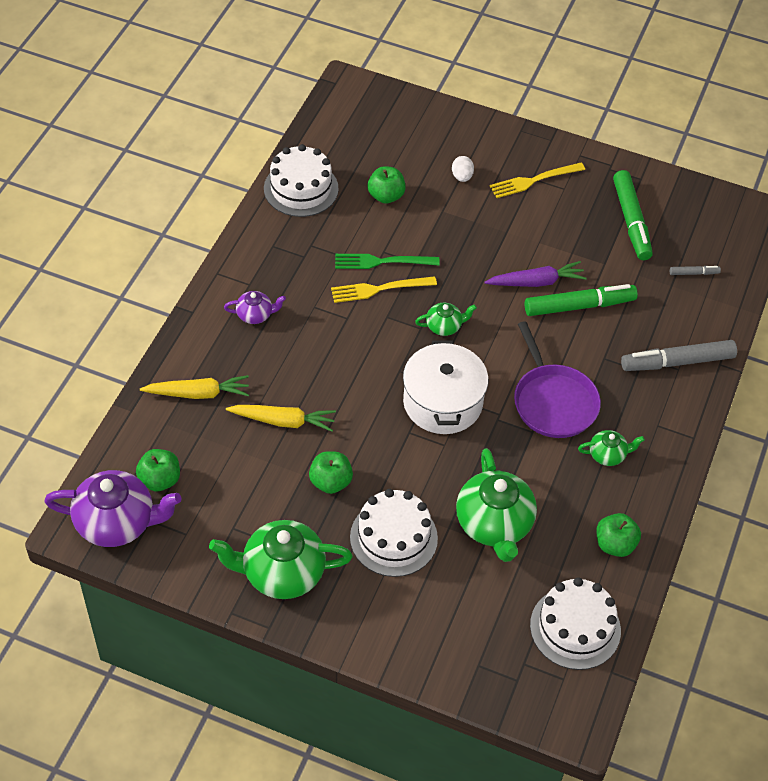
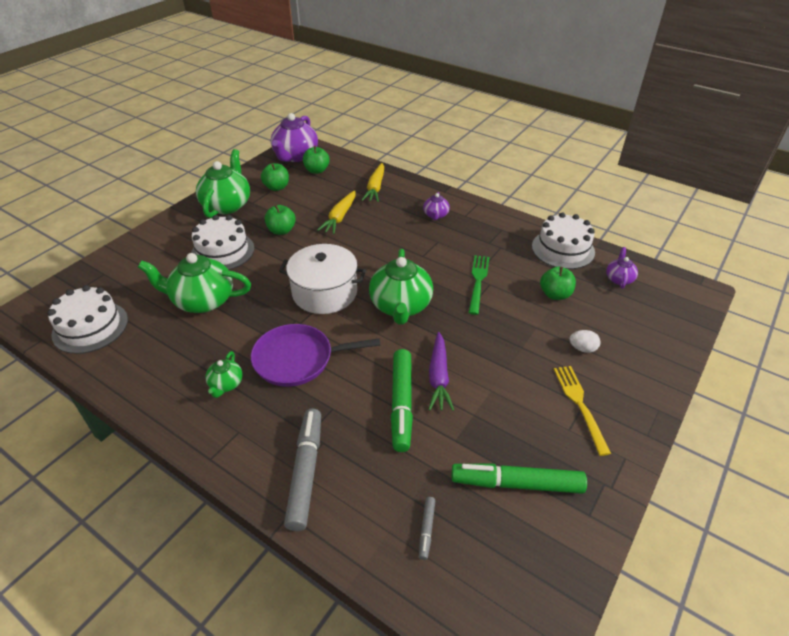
camera: 105 degrees right, 10 degrees down
(344, 144) = (619, 279): none -> purple teapot
(379, 289) = (448, 275): yellow fork -> none
(444, 326) = (401, 306): green teapot -> green teapot, size x2.02
(615, 544) = (140, 367): green apple -> green apple (277, 187)

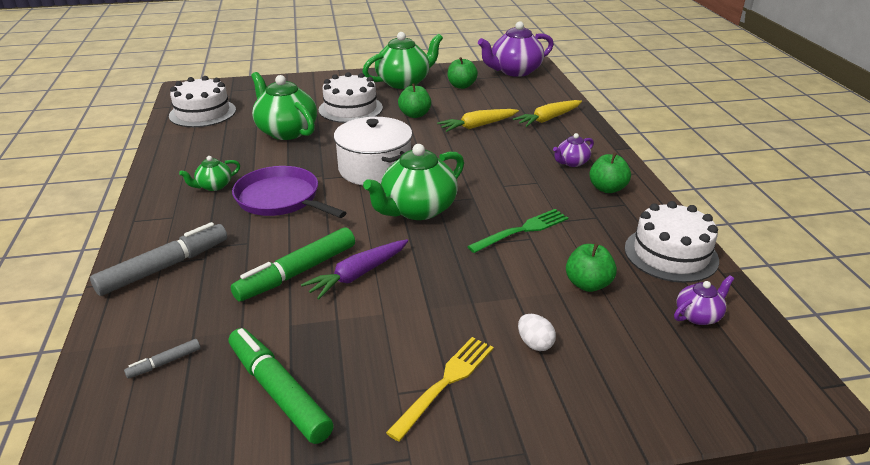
camera: 45 degrees right, 10 degrees down
(317, 170) = (516, 87): green apple -> green apple (607, 188)

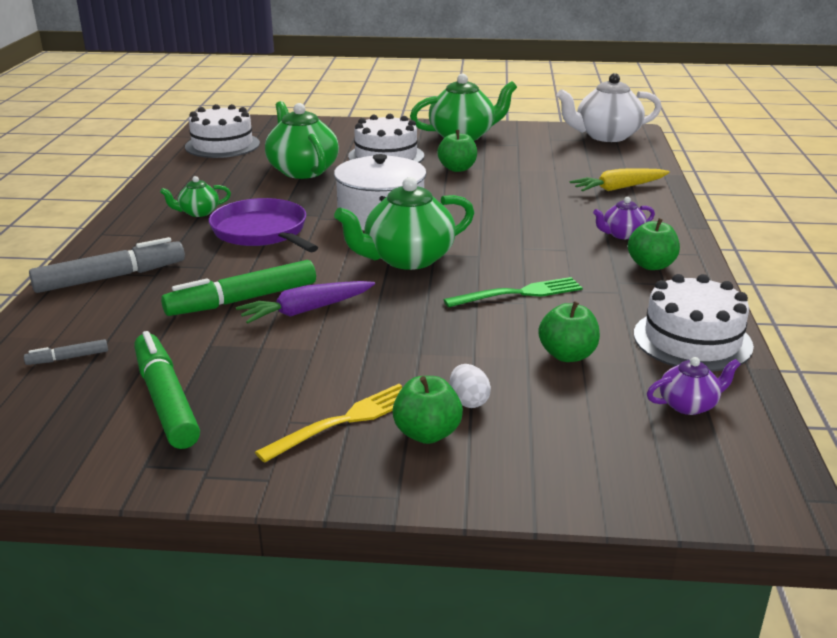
camera: 15 degrees right, 5 degrees down
(461, 86) = (530, 145): green apple -> green apple (427, 434)
(477, 126) = (526, 187): yellow carrot -> none
(515, 71) = (606, 136): purple teapot -> white teapot

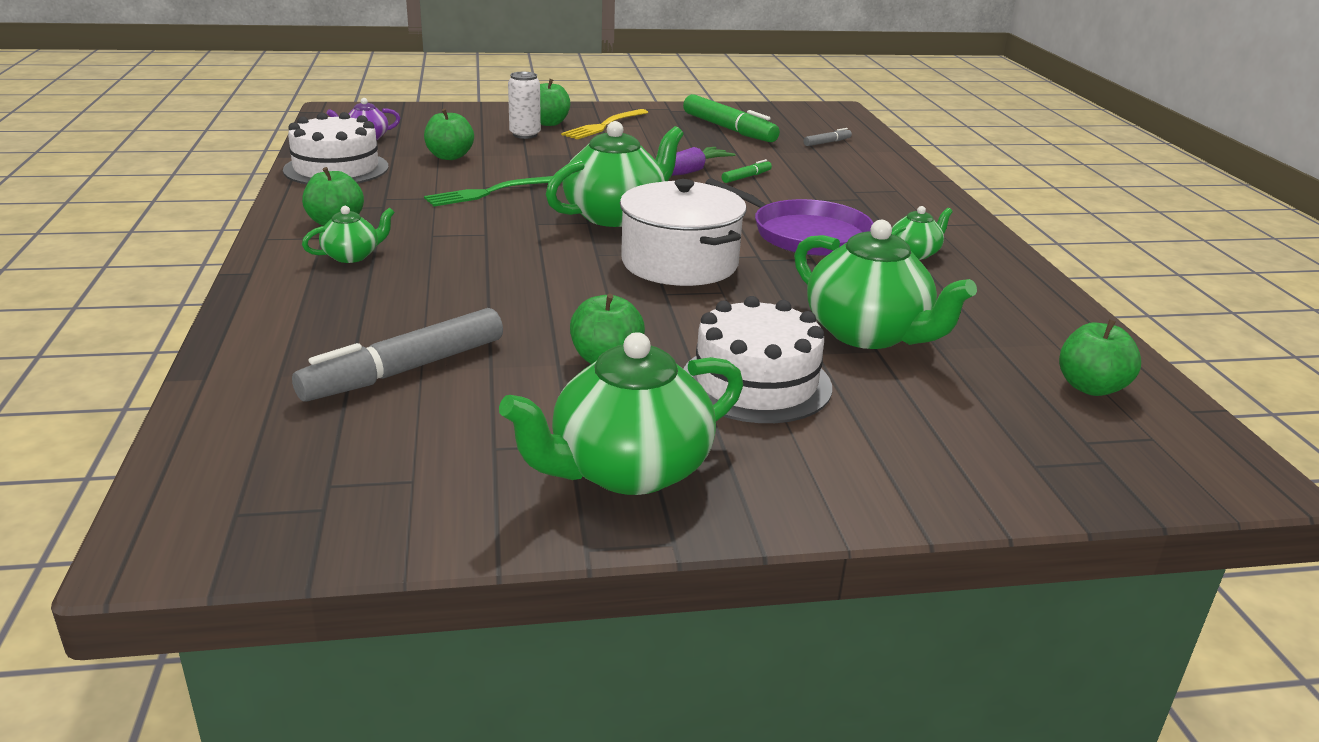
camera: 165 degrees right, 0 degrees up
(111, 277) = (889, 187): grey marker -> grey marker (404, 370)
(222, 145) = (1090, 387): white cake -> green apple
(242, 300) = (746, 177): green marker -> green marker, size x0.45
(468, 401) = (525, 135): white egg -> white can
(606, 136) = (260, 508): white teapot -> none
(618, 188) = (316, 335): yellow carrot -> none
(622, 234) = (352, 256): purple teapot -> green teapot

